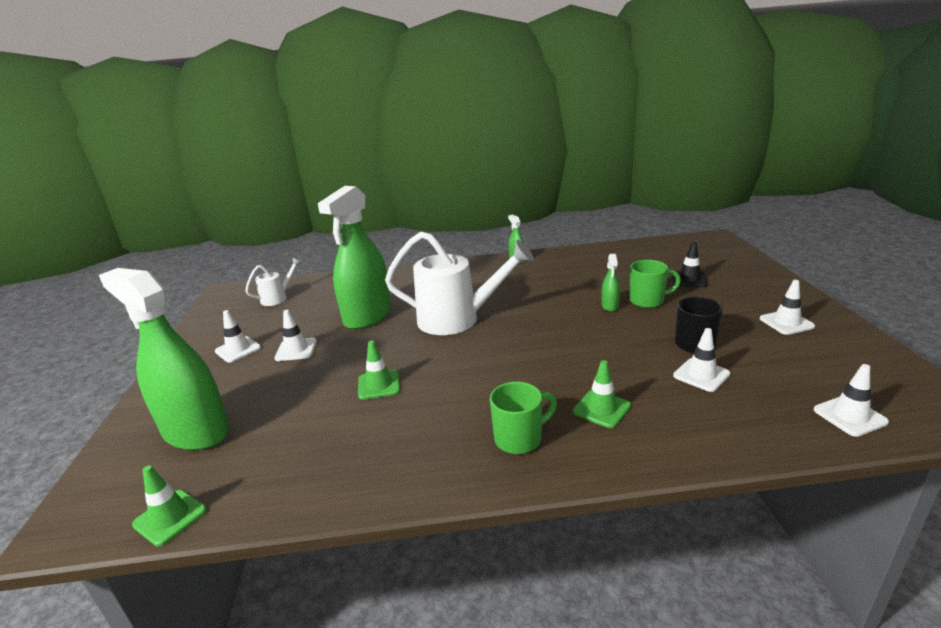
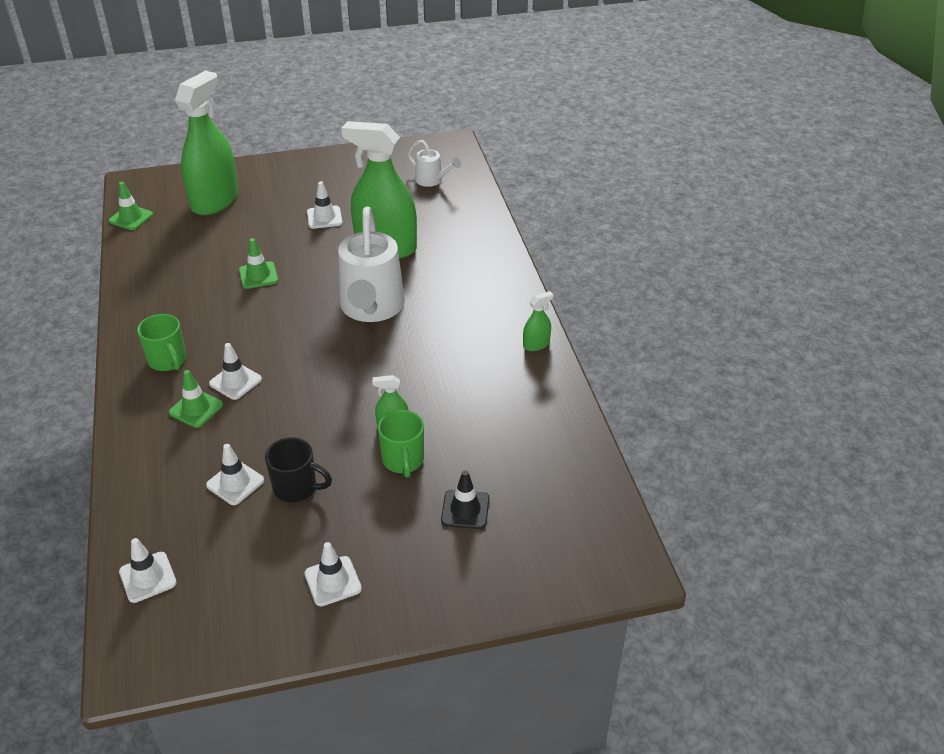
camera: 80 degrees right, 15 degrees up
(238, 349) = (330, 185): white traffic cone -> white traffic cone (235, 381)

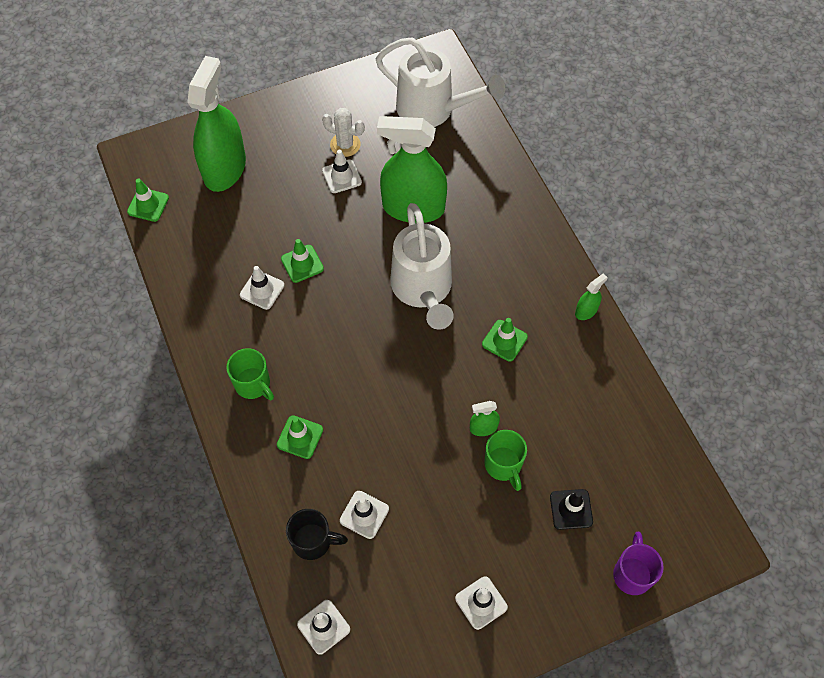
camera: 10 degrees left, 20 degrees up
(235, 381) = (325, 399): white traffic cone -> white traffic cone (262, 290)
(296, 488) = (420, 510): black mug -> black mug (313, 541)
(337, 196) = (345, 145): none -> white cactus
(432, 180) = (433, 110): white watering can -> white watering can, size x2.07
(441, 358) = (504, 340): none -> green traffic cone
(517, 579) = (632, 573): none -> purple mug

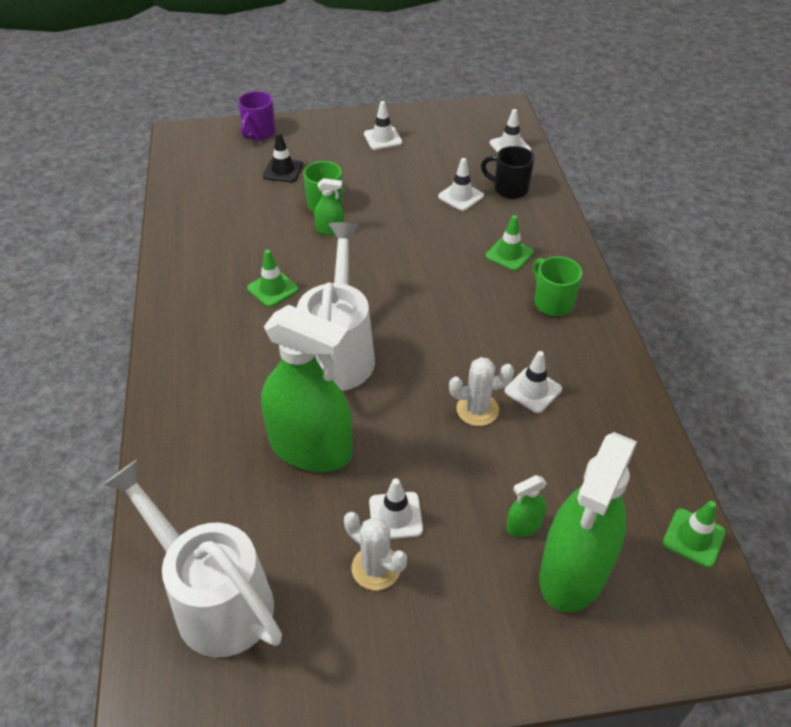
camera: 165 degrees left, 15 degrees down
(302, 264) = (477, 409): green traffic cone -> white cactus
(586, 311) = (171, 297): green spray bottle -> green spray bottle (524, 525)

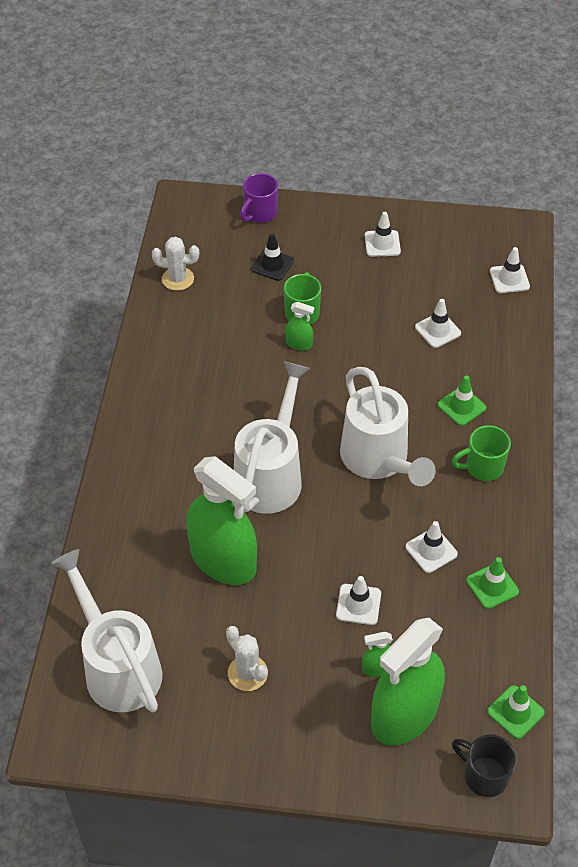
camera: 15 degrees right, 5 degrees up
(273, 289) = (229, 398): green traffic cone -> green traffic cone (492, 586)
(395, 516) = (276, 635): white traffic cone -> white traffic cone (358, 604)
(446, 316) = (379, 460): none -> white watering can
(477, 409) = (375, 557): white cactus -> white cactus (178, 279)
(509, 189) = (489, 331): black mug -> black mug (484, 775)
(552, 302) = (483, 467): green mug -> green mug turned 90 degrees counterclockwise

